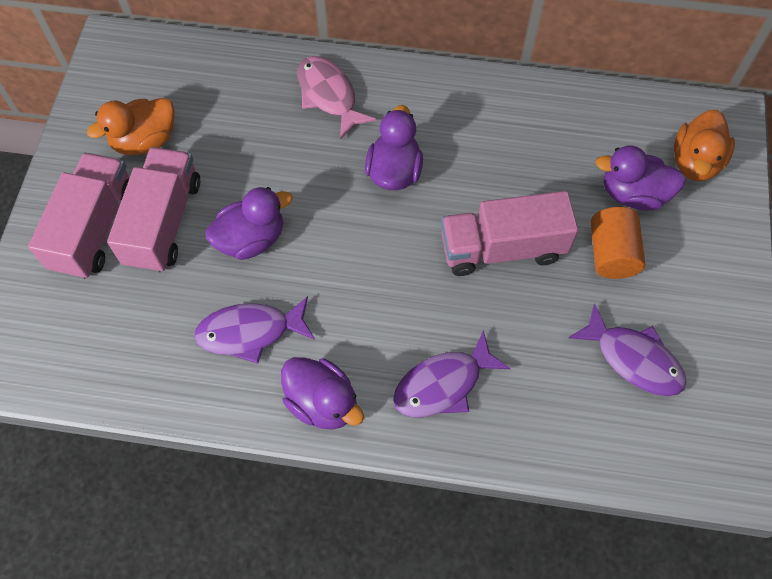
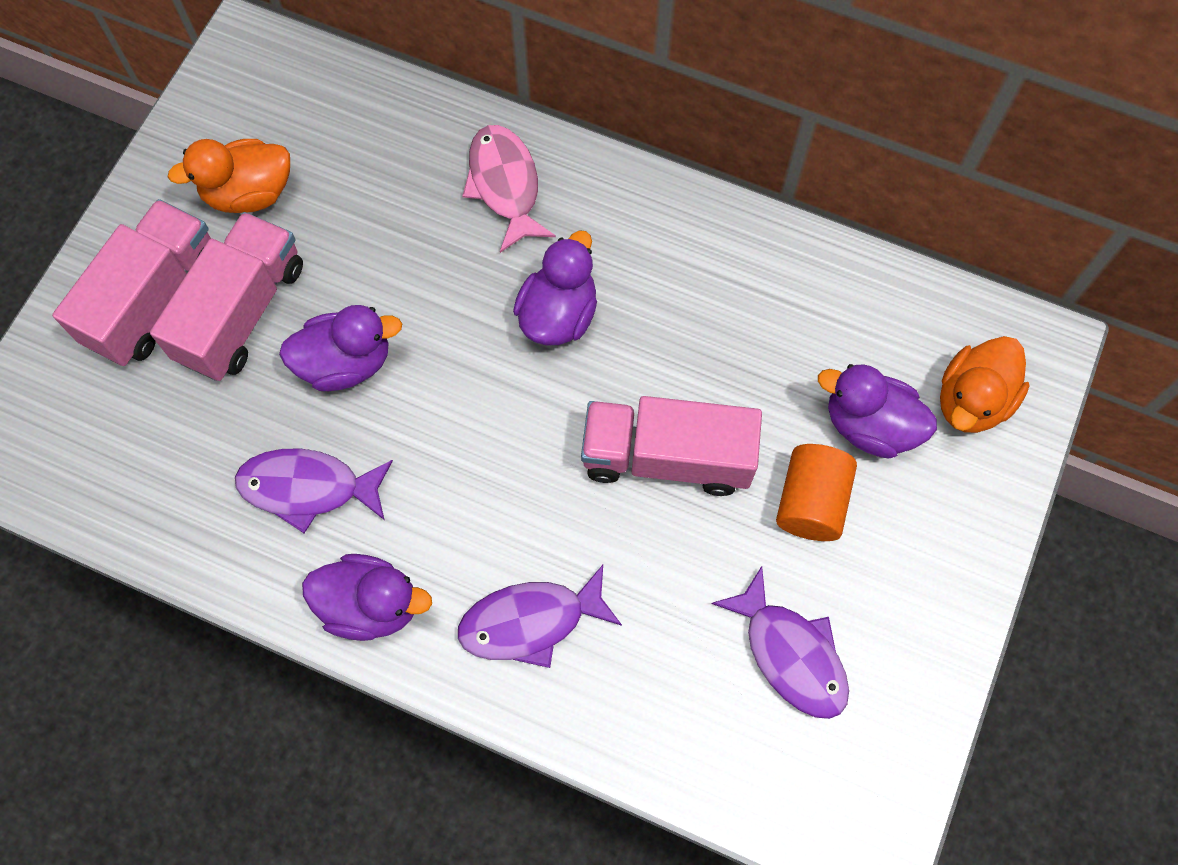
camera: 15 degrees right, 5 degrees up
(322, 402) = (371, 605): purple duck -> purple duck turned 45 degrees counterclockwise

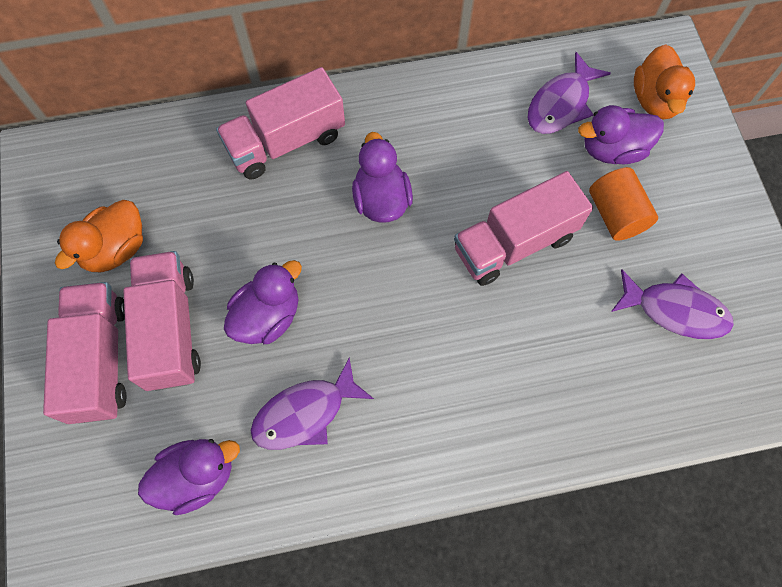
camera: 35 degrees left, 0 degrees up
(371, 605) = (405, 459): purple duck -> purple duck (197, 477)
(505, 185) = (286, 142): pink fish -> pink truck
(531, 621) = (513, 398): purple fish -> purple fish (561, 104)

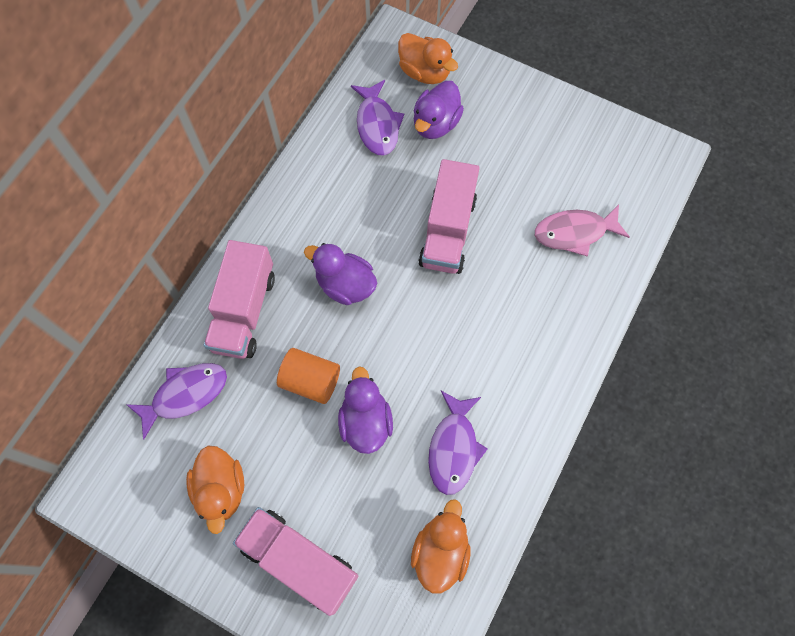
camera: 50 degrees left, 0 degrees up
(170, 329) = (318, 494): pink truck -> none
(197, 477) = (440, 551): purple duck -> orange duck
(616, 214) = (480, 159): orange cylinder -> orange cylinder (311, 381)
(625, 359) = (574, 232): none -> pink fish
(675, 310) = (568, 180): purple fish -> purple fish (185, 395)

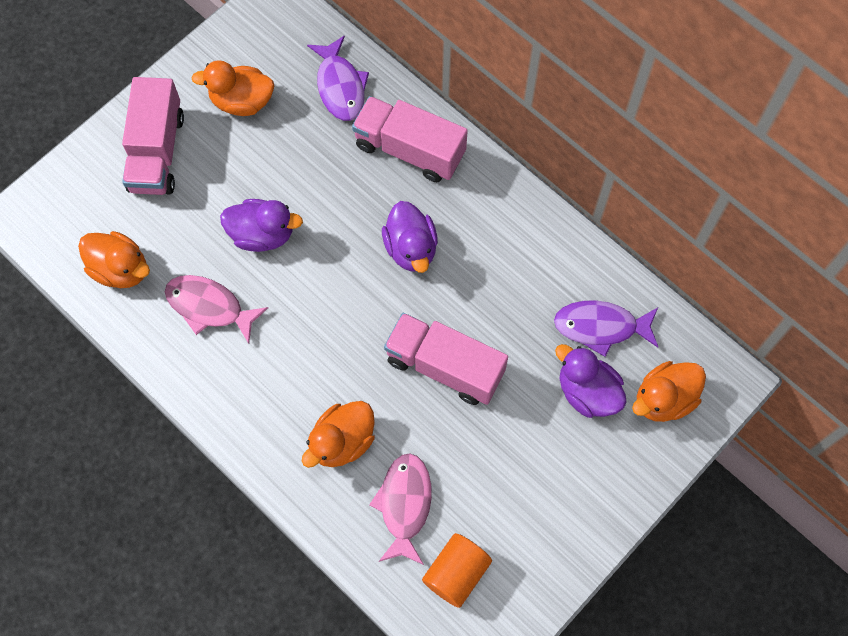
camera: 105 degrees right, 0 degrees up
(299, 561) = (157, 152): pink truck -> pink truck turned 135 degrees clockwise
(311, 381) = (319, 195): orange cylinder -> orange cylinder (456, 573)
(345, 285) = (411, 248): purple duck -> purple duck turned 120 degrees clockwise
(453, 448) = (209, 307): purple fish -> pink fish
(540, 294) = (342, 442): none -> orange duck

